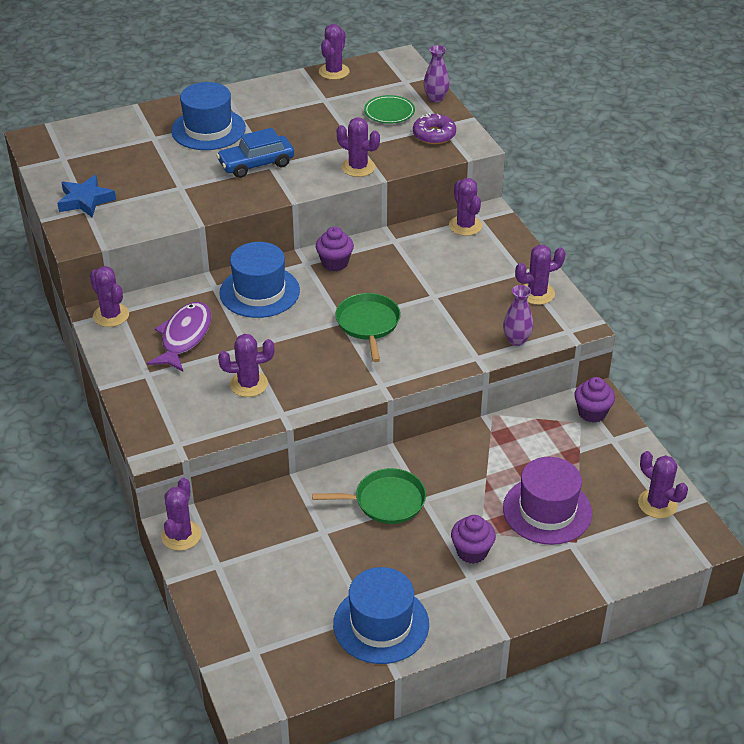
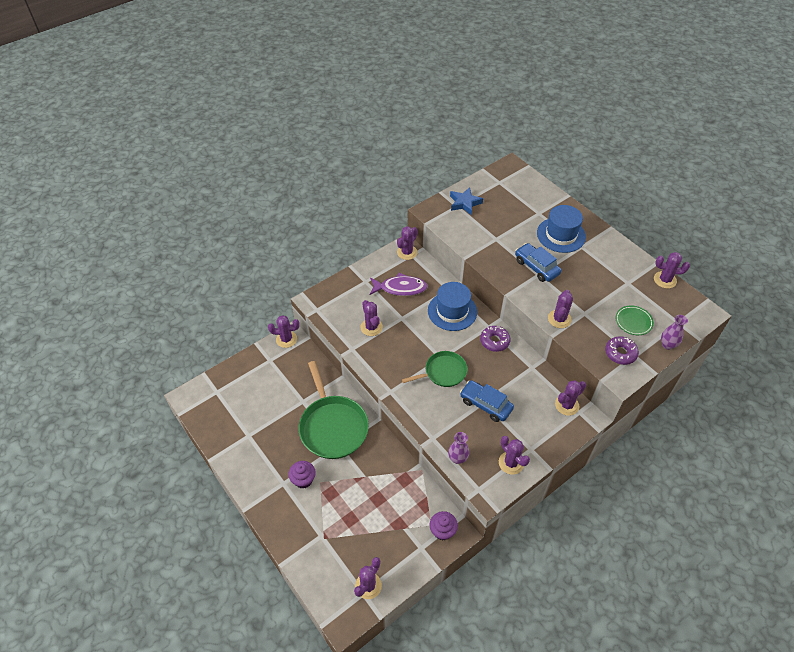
camera: 75 degrees right, 10 degrees up
(335, 263) = (494, 341): purple cupcake -> purple donut
(381, 624) = (242, 444): blue hat -> none
(385, 501) = (332, 426): green pan -> green pan, size x1.67
(439, 295) = (485, 404): none -> blue car
(547, 510) = (346, 516): purple hat -> none

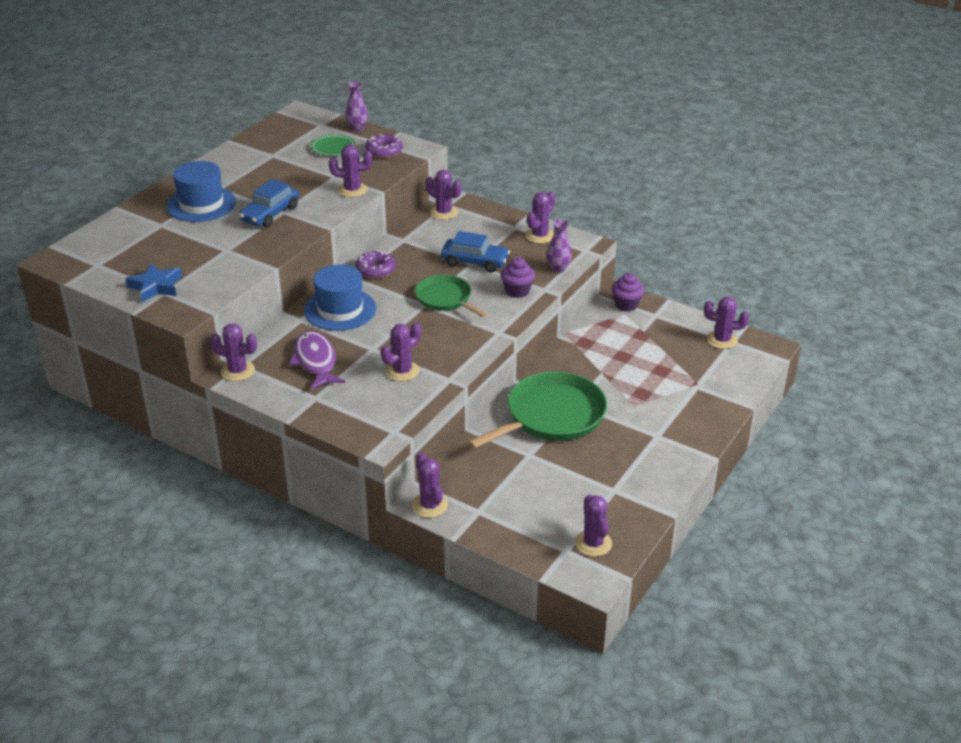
camera: 110 degrees left, 15 degrees down
(303, 480) = (641, 420): purple cupcake -> purple cupcake (517, 291)
(485, 404) = (475, 262): blue car -> blue car turned 90 degrees counterclockwise
(665, 280) = (257, 135): purple cactus -> purple cactus (593, 543)

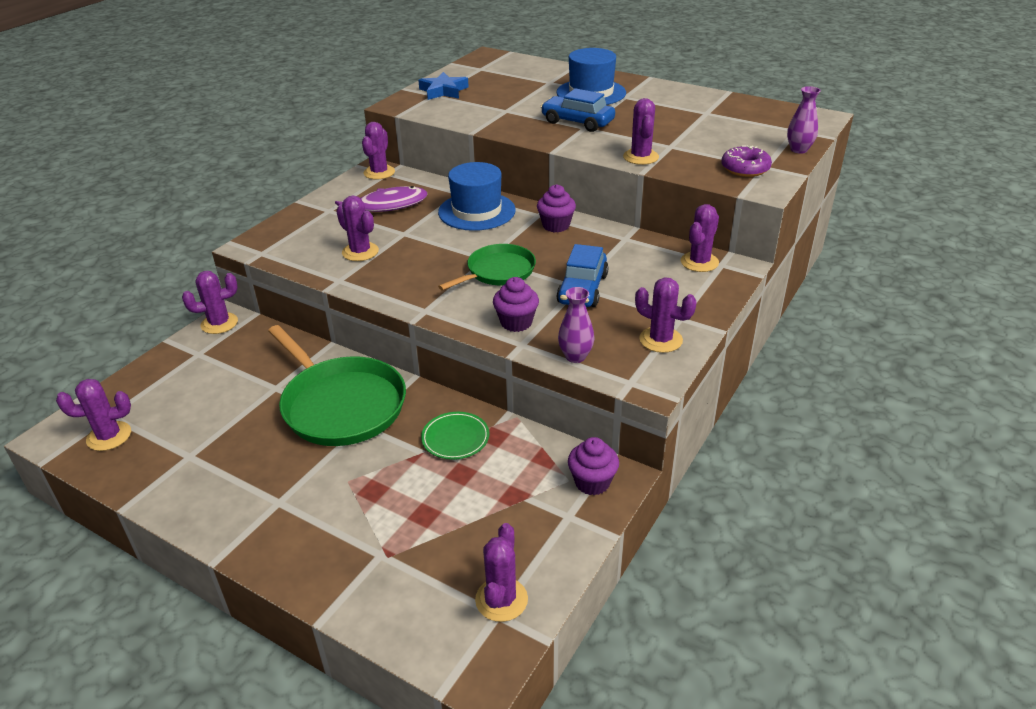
camera: 90 degrees right, 0 degrees up
(333, 148) = (739, 140): green plate -> green plate (455, 438)
(376, 270) = (556, 226): purple donut -> purple cupcake

